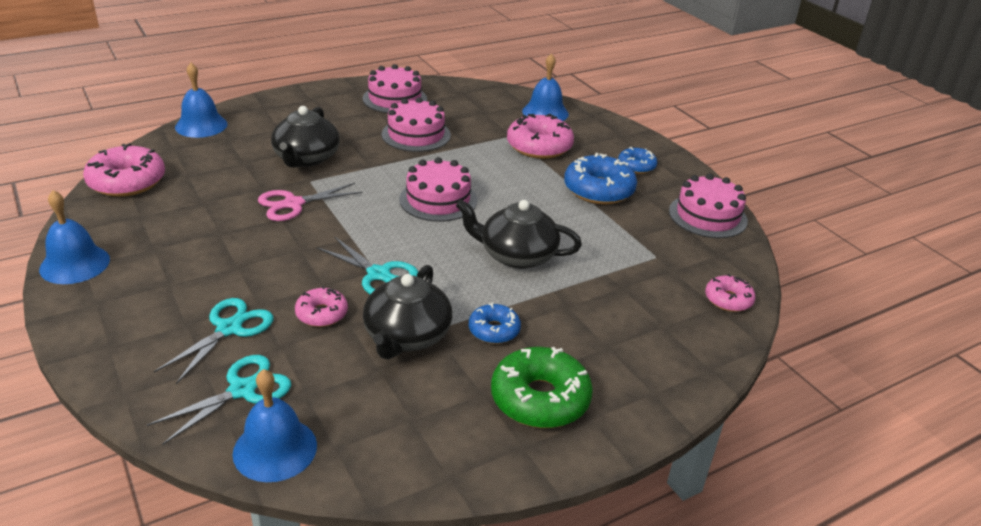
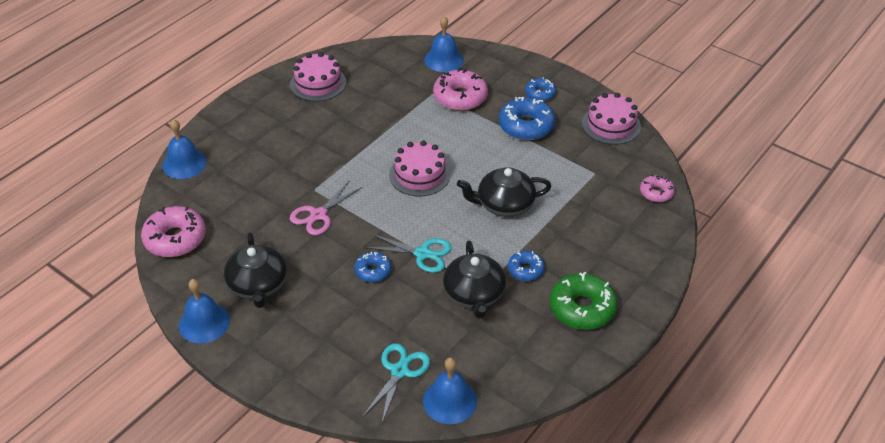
camera: 20 degrees left, 10 degrees up
(229, 328) = (356, 332): turquoise scissors -> none
(305, 273) = (373, 271): none -> blue donut
(306, 158) = (294, 169): black teapot -> black teapot (258, 285)
(321, 314) = (407, 298): pink donut -> none
(416, 135) = (361, 116): pink cake -> none

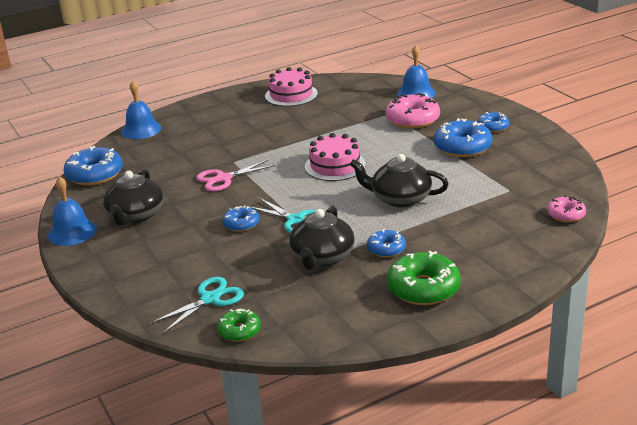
camera: 25 degrees right, 15 degrees down
(175, 239) = (95, 175): pink donut -> blue donut
(450, 401) = (239, 331): blue bell -> green donut
(611, 125) = (551, 158): pink cake -> none

